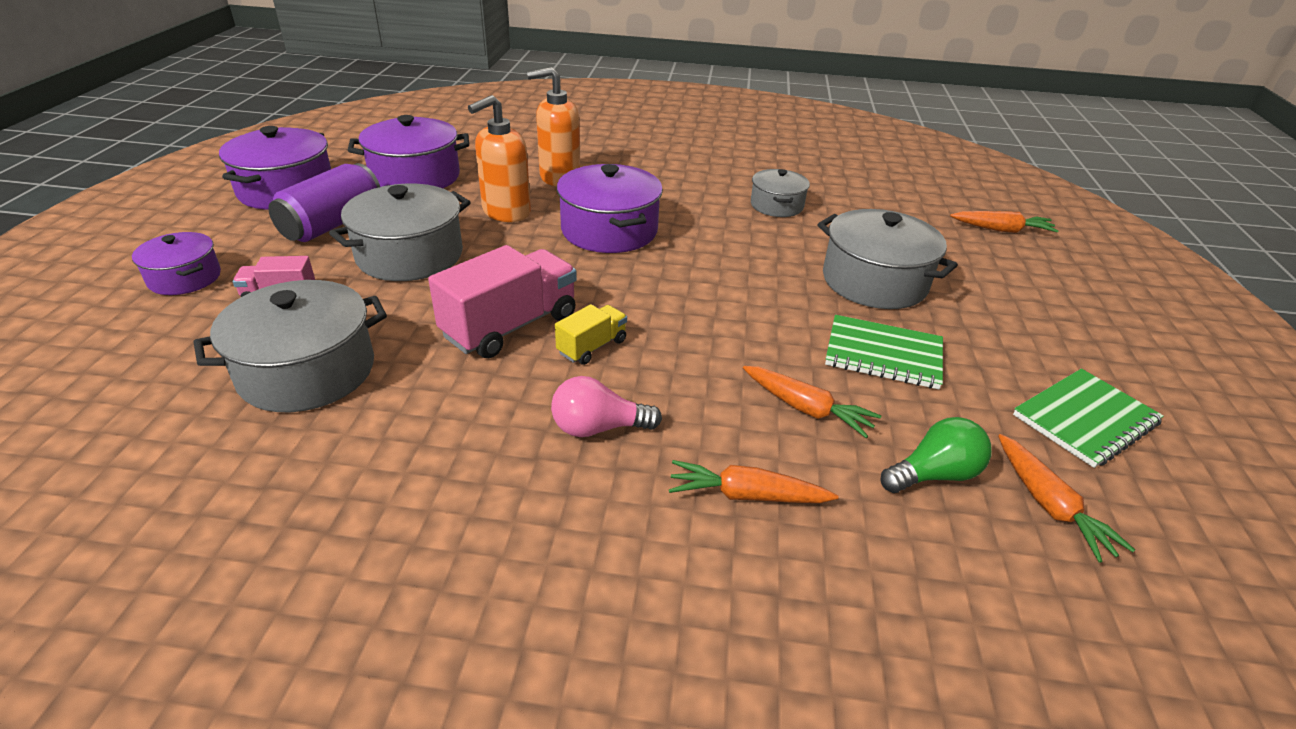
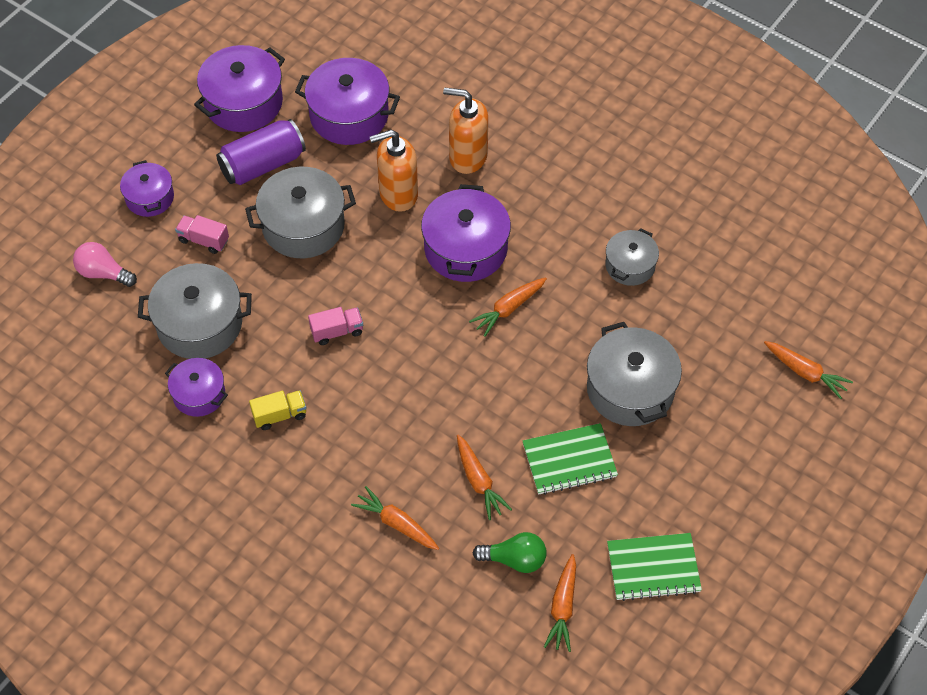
camera: 30 degrees right, 20 degrees up
(340, 446) = (199, 394): none -> purple pot
(510, 326) = (337, 331): pink truck -> pink truck, size x0.52
(592, 347) = (379, 373): yellow truck -> yellow truck (280, 415)
(598, 428) = (344, 441): pink light bulb -> pink light bulb (103, 273)
(693, 259) = (508, 309): none -> orange carrot
(883, 354) = (569, 461): green notebook -> green notebook turned 60 degrees counterclockwise

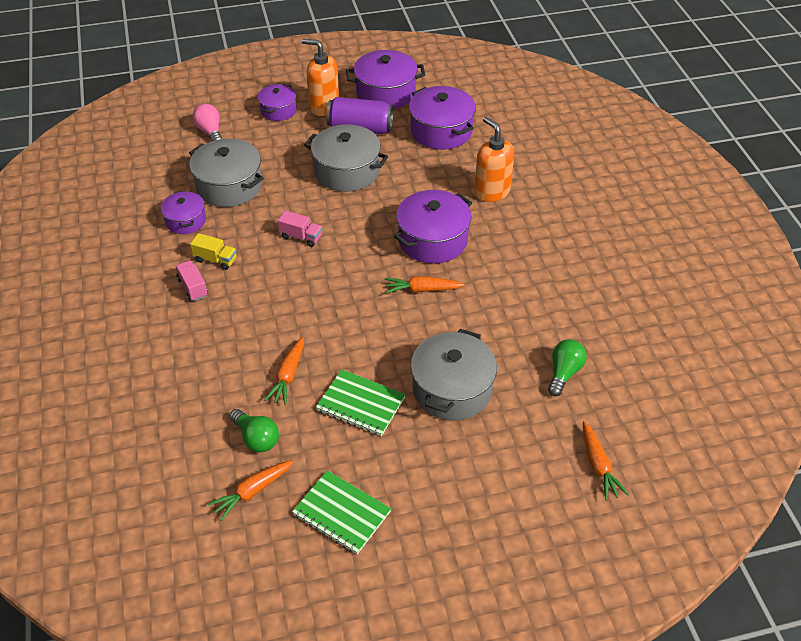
camera: 40 degrees right, 10 degrees down
(203, 240) = (282, 147): pink truck -> pink truck (193, 287)
(397, 524) = (210, 364): orange carrot -> none
(398, 194) = (423, 187): orange soap dispenser -> orange soap dispenser (324, 106)
(630, 265) = (535, 315): grey pot -> none
(704, 306) = (564, 373): none -> green light bulb

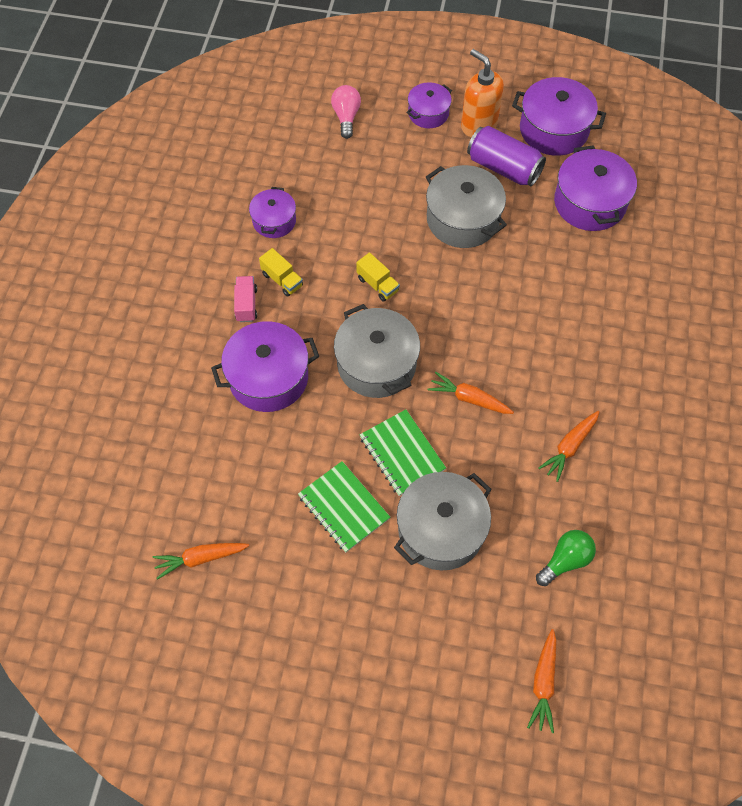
camera: 25 degrees right, 15 degrees up
(229, 186) = (335, 194): grey pot -> grey pot (376, 364)
(256, 438) = (229, 502): green light bulb -> none
(288, 375) = (290, 445): orange carrot -> orange carrot (569, 447)
(301, 237) = (377, 284): pink truck -> yellow truck
(341, 513) = (269, 619): green notebook -> green notebook (402, 453)
(432, 240) = (510, 341): purple pot -> purple pot (268, 377)
(491, 191) = (605, 304): orange soap dispenser -> none

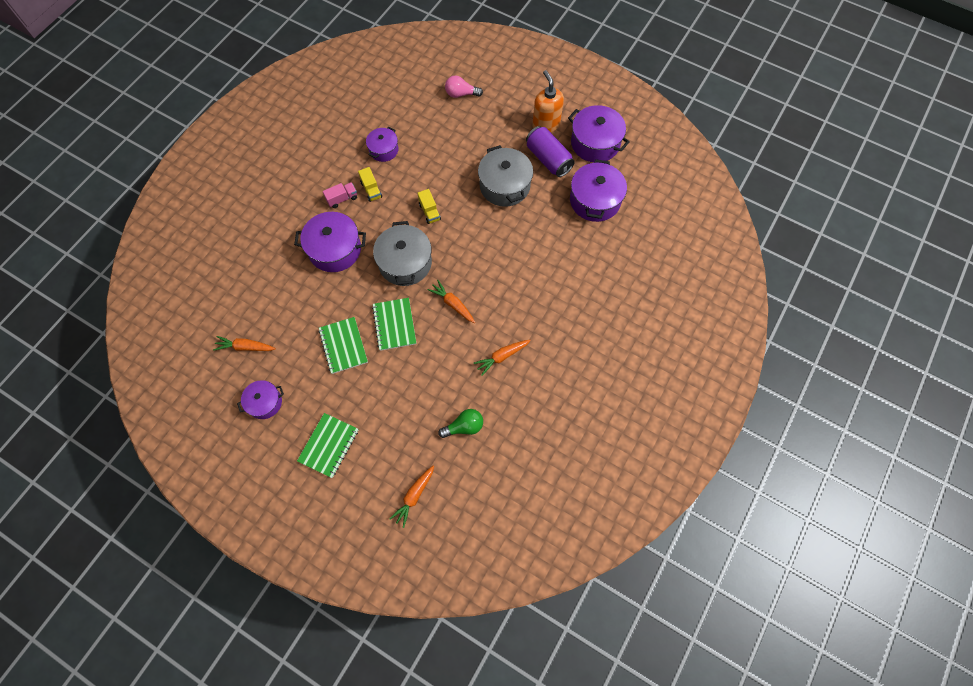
camera: 20 degrees right, 5 degrees up
(246, 305) = (342, 199): pink truck -> pink truck turned 45 degrees clockwise
(346, 117) = (461, 94): pink light bulb -> pink light bulb turned 105 degrees counterclockwise
(389, 656) = (329, 445): none -> green notebook
(428, 113) = (516, 107): purple pot -> purple pot (265, 402)
(441, 529) = (396, 380): grey pot -> none

